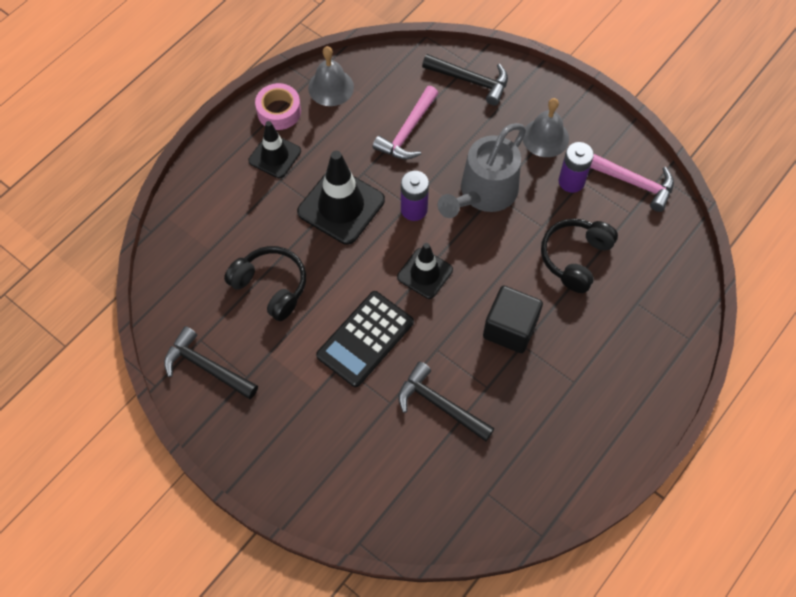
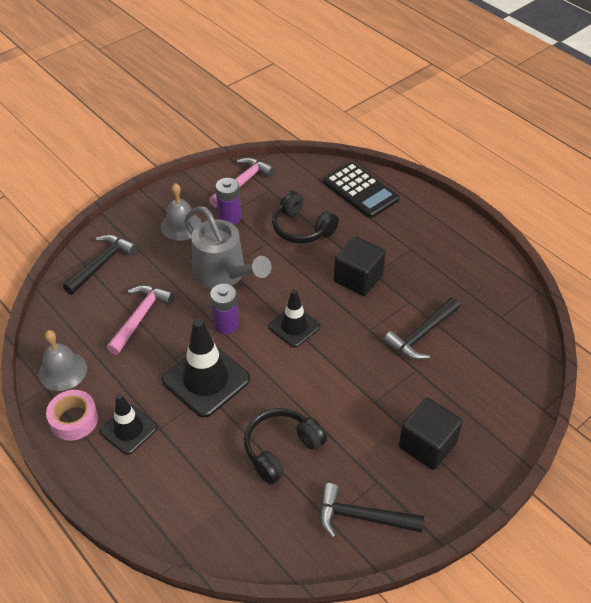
camera: 80 degrees left, 15 degrees down
(206, 367) = (361, 517): black hammer -> black hammer turned 60 degrees clockwise
(294, 421) = (427, 445): none -> black cube
(365, 339) = (351, 379): black calculator -> black calculator (360, 191)
(408, 132) = (140, 317): pink hammer -> pink hammer turned 105 degrees counterclockwise

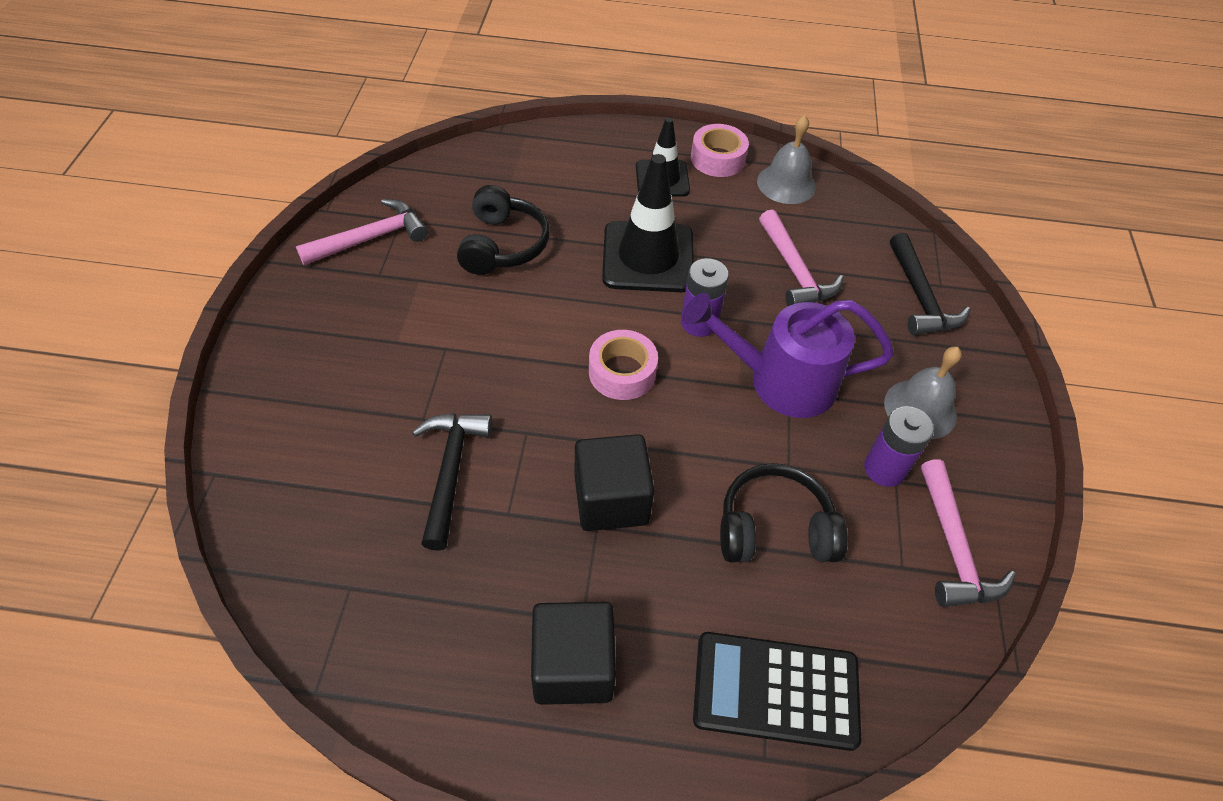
camera: 135 degrees right, 5 degrees up
(224, 274) = (780, 381): grey watering can -> purple watering can
(294, 326) = (622, 372): black traffic cone -> pink tape
(361, 517) = (371, 238): black hammer -> pink hammer
(427, 445) = (347, 339): black cube -> black cube (573, 666)

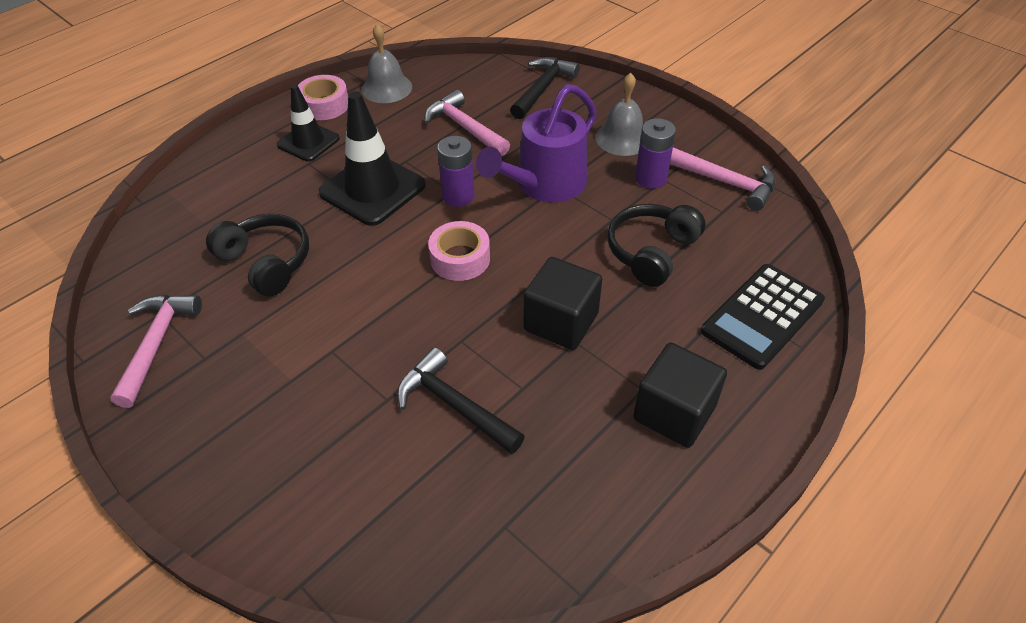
camera: 50 degrees left, 5 degrees down
(795, 271) = (464, 127): pink hammer -> pink hammer turned 150 degrees counterclockwise
(920, 297) = (542, 88): black hammer -> black hammer turned 90 degrees counterclockwise

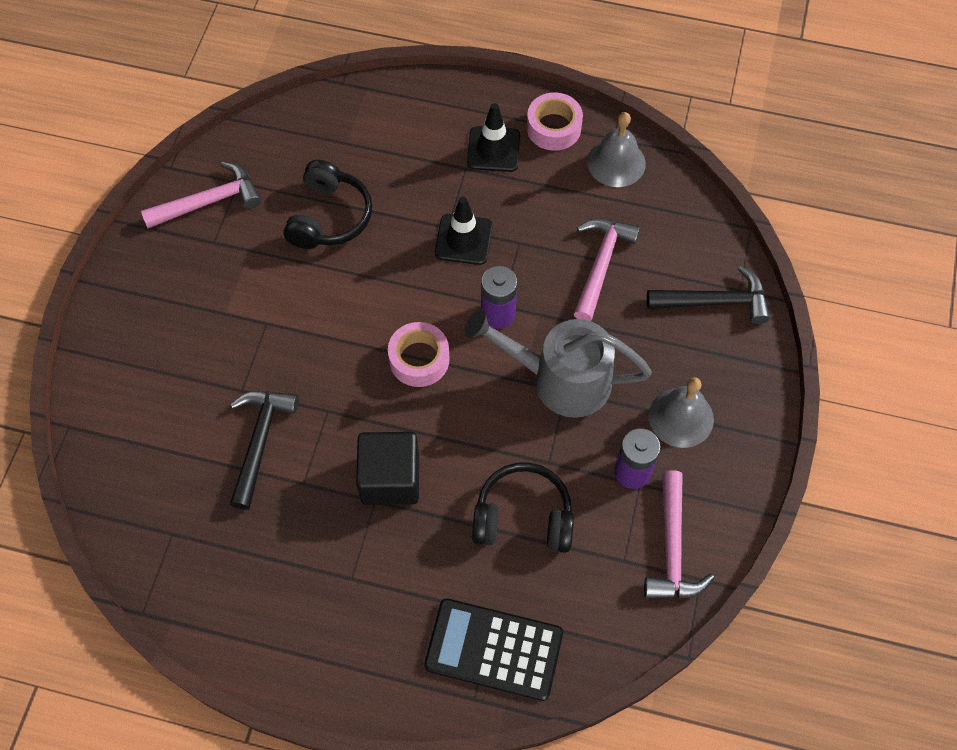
camera: 60 degrees right, 15 degrees up
(372, 189) = (463, 239): black traffic cone -> black traffic cone, size x0.62
(544, 185) = (559, 379): purple watering can -> grey watering can
(674, 413) = (338, 614): black cube -> none

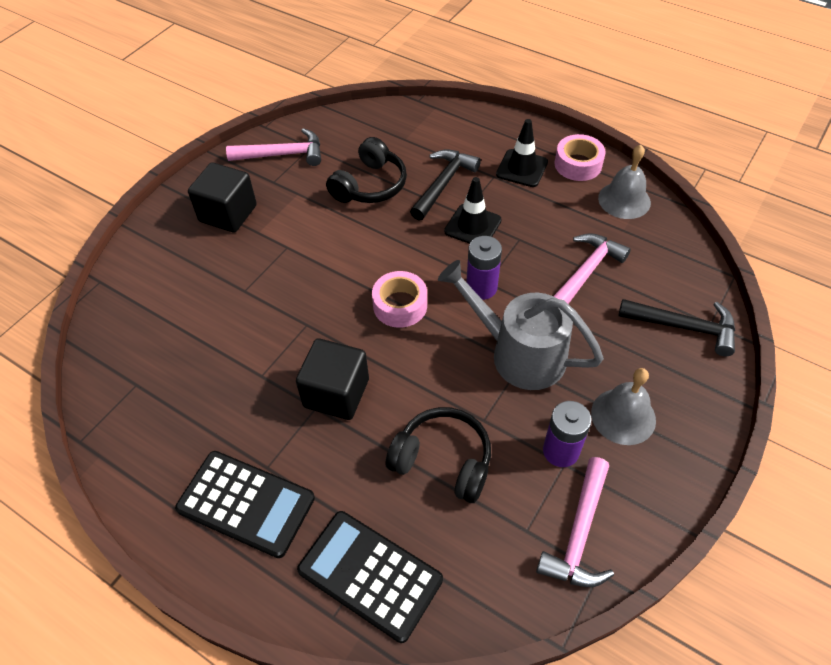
camera: 20 degrees right, 10 degrees down
(179, 298) = (228, 213): none -> black cube
(260, 441) = (241, 333): black hammer -> black hammer (443, 183)
(346, 621) = (246, 503): none -> black calculator

